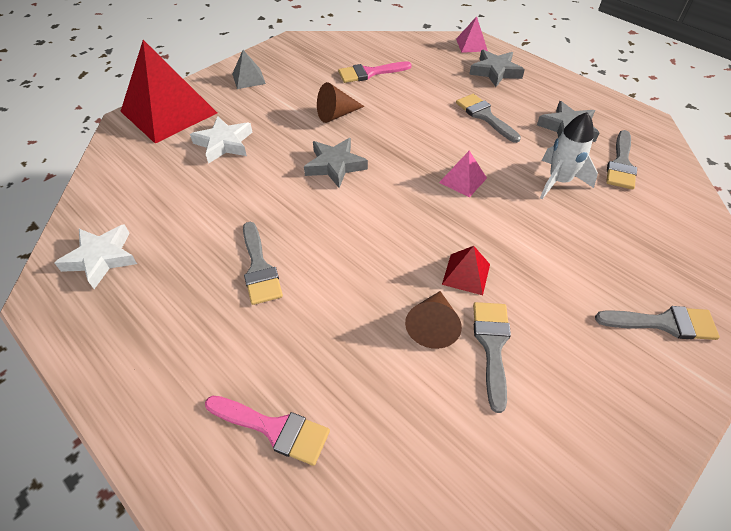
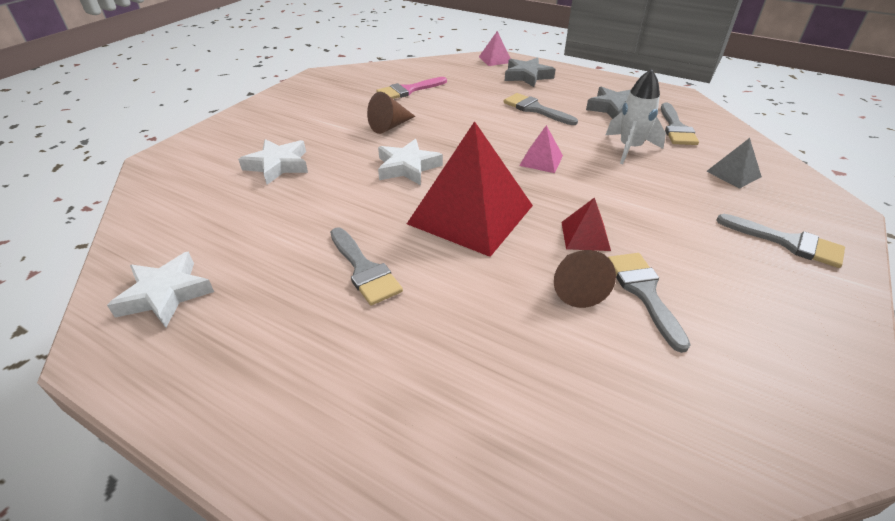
camera: 15 degrees left, 10 degrees down
(169, 112) = (203, 147): red pyramid -> red pyramid (471, 214)
(248, 78) = (284, 109): grey pyramid -> grey pyramid (733, 174)
(274, 429) = (450, 426): pink brush -> none
(335, 165) = (407, 167): grey star -> white star
(663, 323) = (787, 242): grey brush -> grey brush turned 45 degrees clockwise

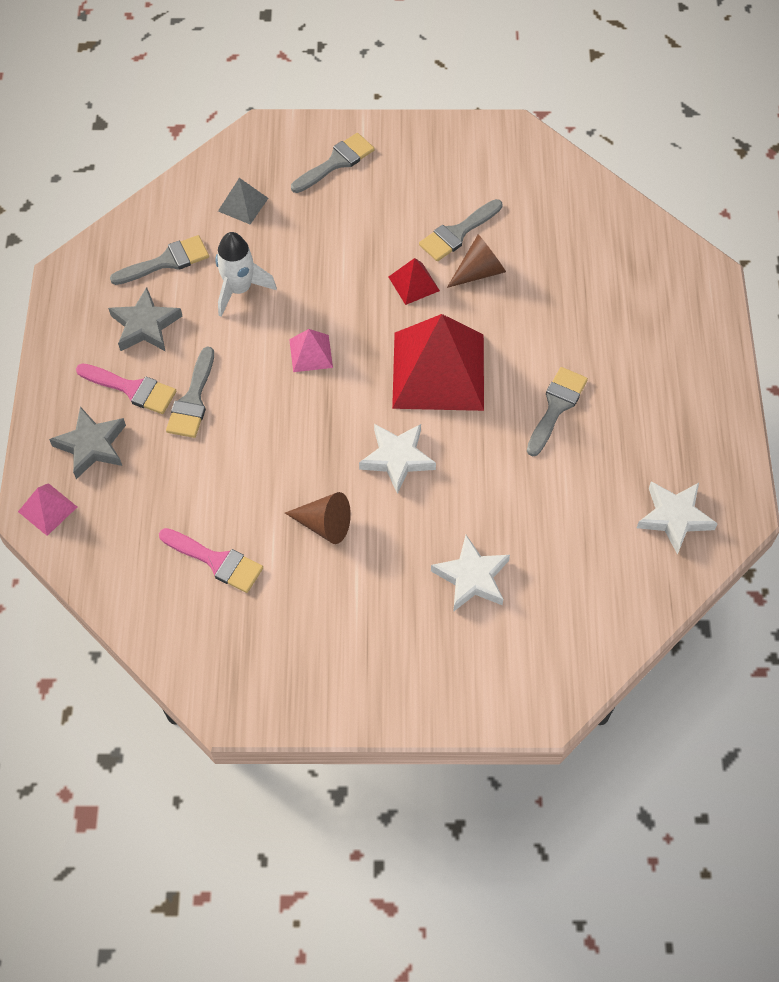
camera: 120 degrees left, 20 degrees up
(561, 94) = (132, 389): none -> pink brush
(787, 242) = (336, 162): grey brush -> grey brush turned 45 degrees clockwise

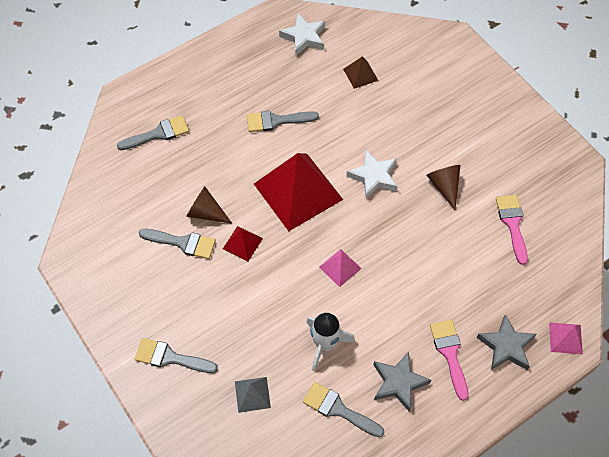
camera: 125 degrees left, 0 degrees up
(193, 400) = (427, 311): grey brush -> grey brush (158, 134)
(472, 577) = (414, 102): white star -> none
(562, 544) = (360, 74): none -> brown pyramid

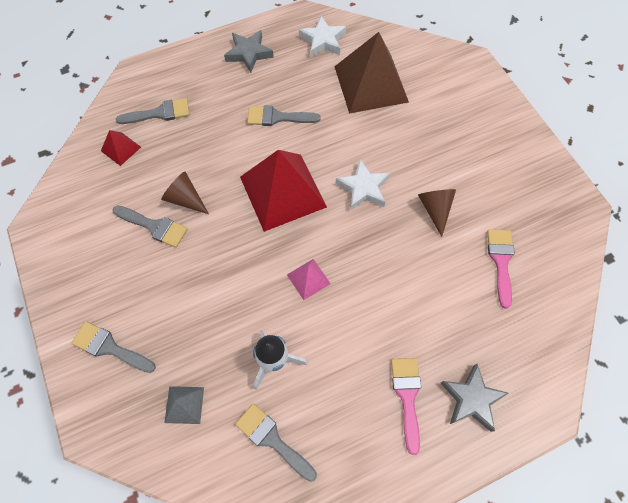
camera: 10 degrees right, 5 degrees up
(242, 243) = (214, 236): red pyramid -> red pyramid (121, 149)
(360, 74) = (371, 84): brown pyramid -> brown pyramid, size x2.26
(398, 382) = (344, 420): grey star -> grey star (249, 53)
(565, 338) = (540, 401): pink pyramid -> none

